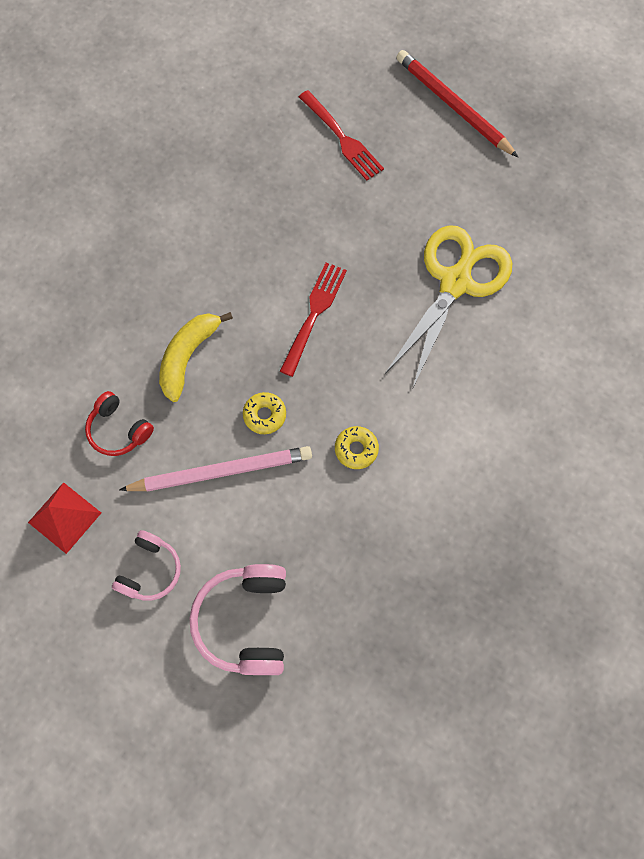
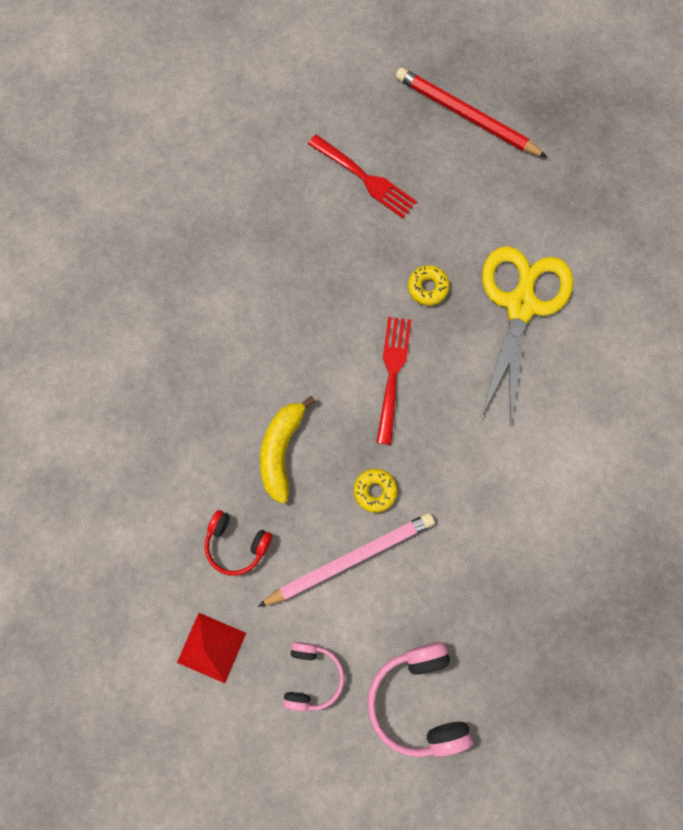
camera: 15 degrees left, 5 degrees up
(356, 449) = (473, 502): yellow donut -> yellow donut (428, 287)

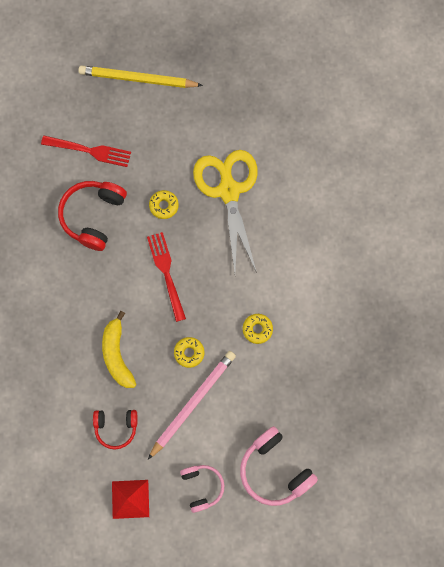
camera: 25 degrees left, 0 degrees up
(332, 261) = (93, 216): none -> red headphones
(467, 115) = (138, 79): red pencil -> yellow pencil
(478, 501) = (257, 329): none -> yellow donut

